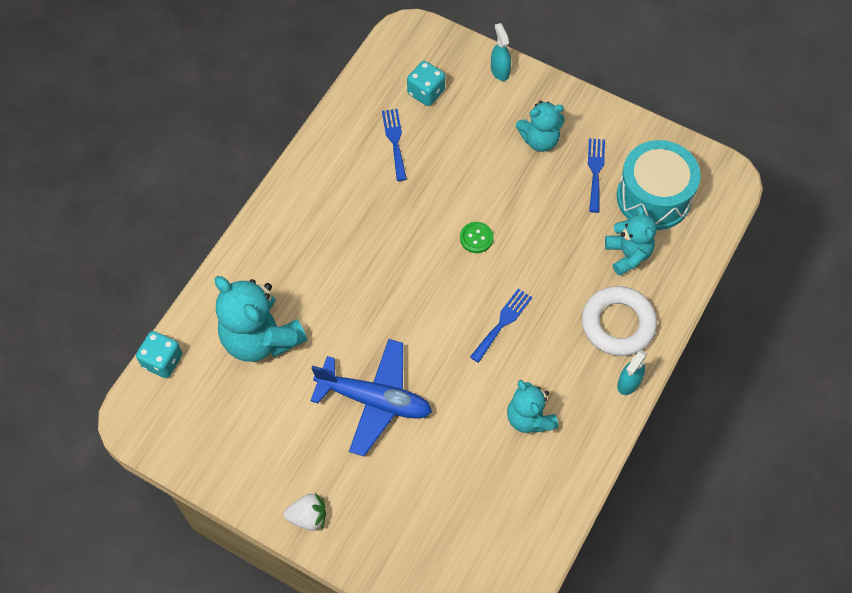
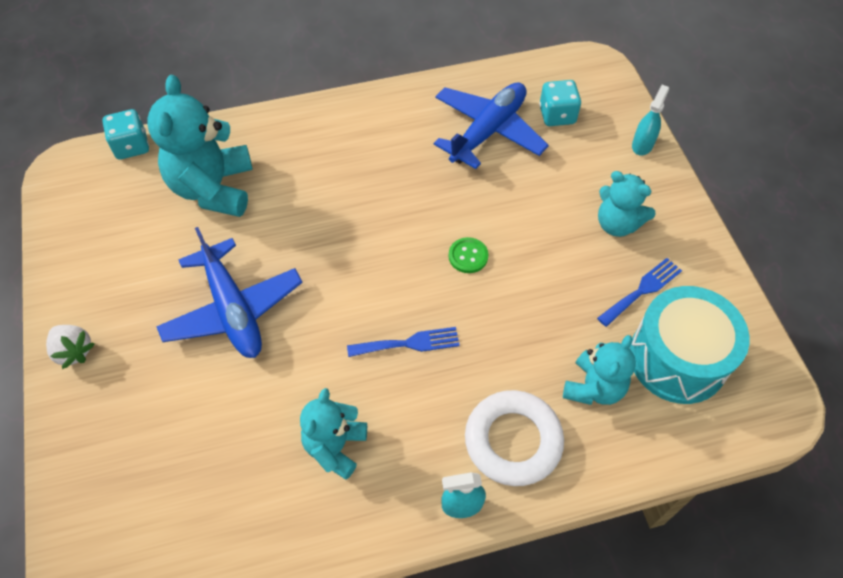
camera: 45 degrees right, 5 degrees down
(395, 141) = (488, 131): blue fork -> blue plane

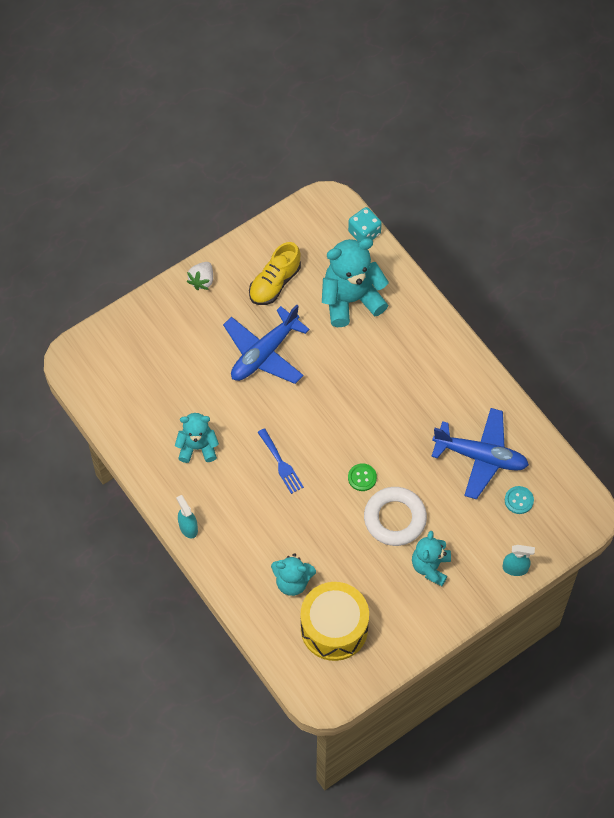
camera: 70 degrees right, 5 degrees up
(136, 263) = (274, 283): none -> yellow shoe
(513, 441) = (238, 544): white ring -> white ring (395, 519)
(557, 115) = (519, 500): turquoise dice -> turquoise button
(642, 290) = (380, 595): blue fork -> none
(677, 358) = (334, 628): turquoise drum -> yellow drum

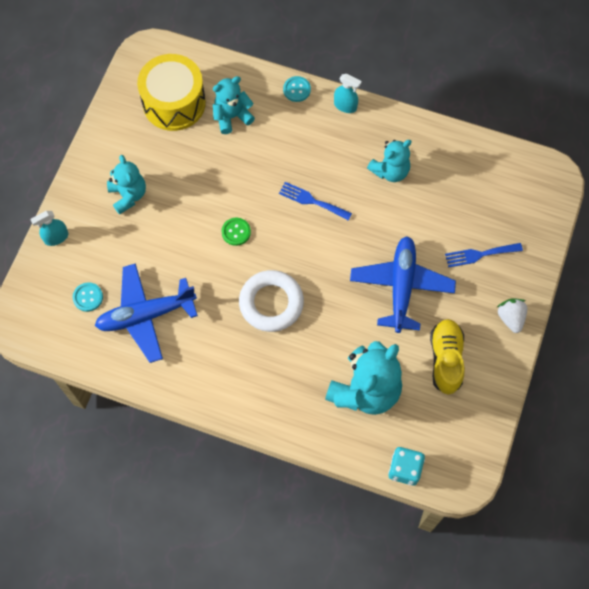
camera: 145 degrees right, 5 degrees up
(184, 338) = (479, 254): none -> blue fork
(217, 570) = (296, 89): none -> turquoise button
(395, 519) = (184, 215): white ring -> white ring (271, 303)

